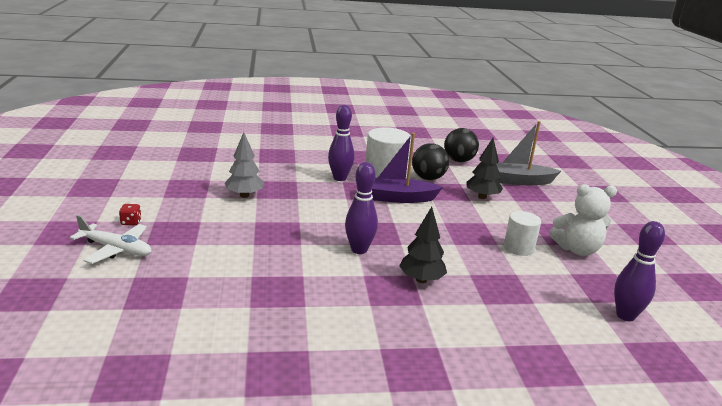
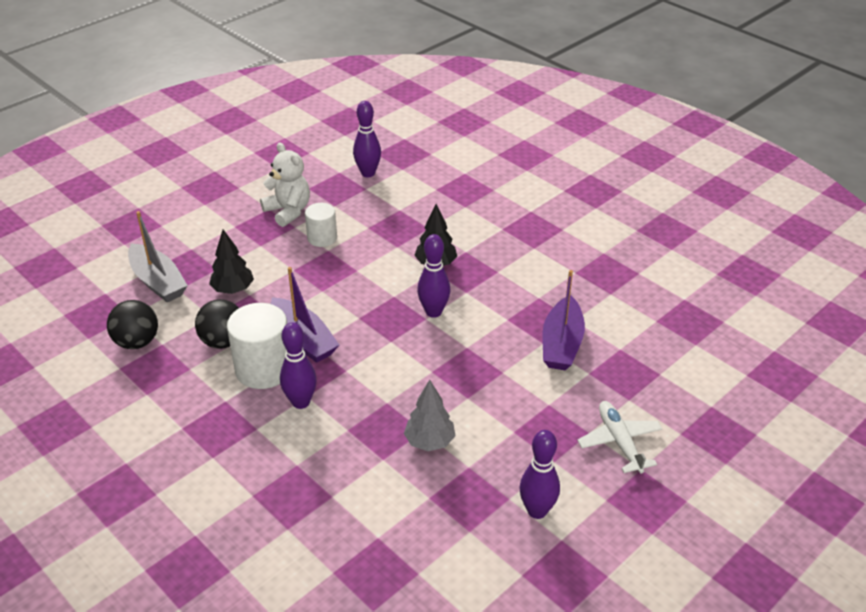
camera: 125 degrees left, 15 degrees up
(131, 222) = (577, 474): red dice -> none
(139, 199) = (537, 511): none -> purple bowling pin
(235, 283) = (561, 344): none -> purple boat

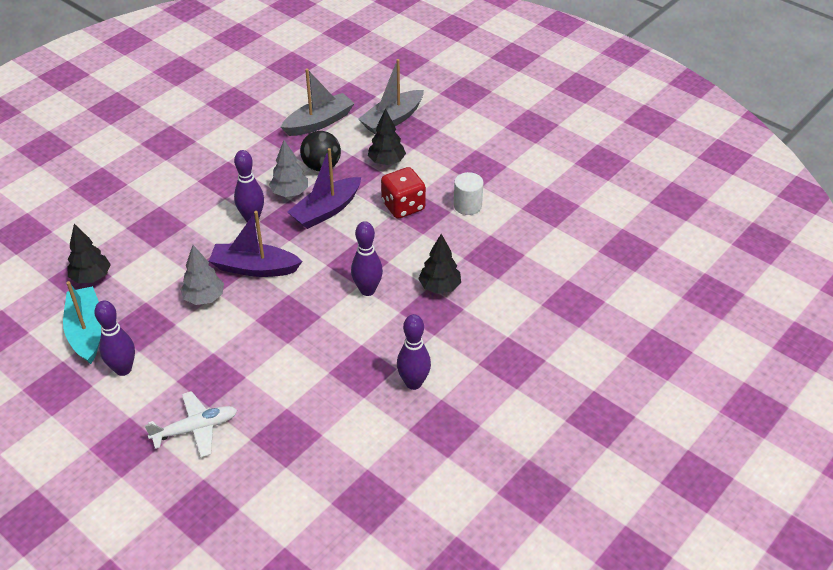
camera: 85 degrees right, 5 degrees up
(137, 342) = (319, 122): black ball -> grey boat
(264, 369) = (290, 193): white cylinder -> grey tree
(288, 211) = (504, 179): white teddy bear -> none
(312, 281) = (403, 206): none -> red dice
(368, 173) = (582, 225): purple bowling pin -> purple bowling pin (413, 383)
(378, 558) = (91, 277): none -> black tree
(475, 553) = (87, 331): none -> turquoise boat
(561, 344) = (327, 386): purple boat -> purple boat (254, 268)

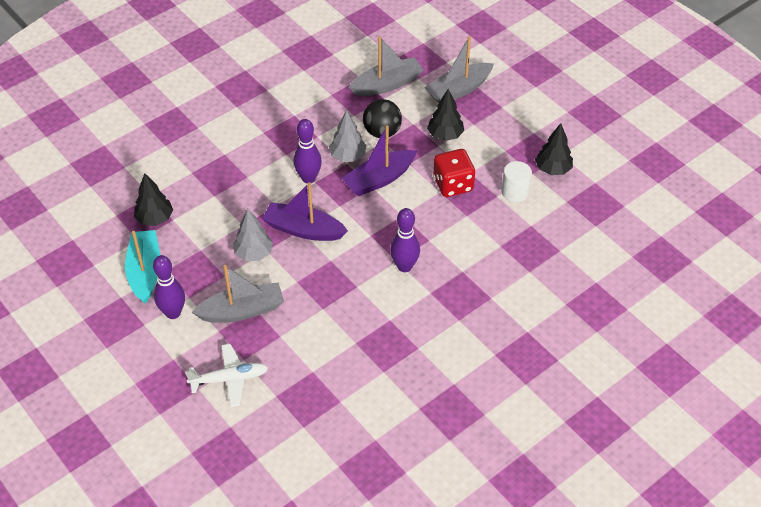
camera: 10 degrees right, 5 degrees up
(200, 356) = (242, 310): none -> grey boat
(413, 383) = (431, 364): purple bowling pin -> none
(439, 287) = (472, 273): black tree -> black tree (553, 169)

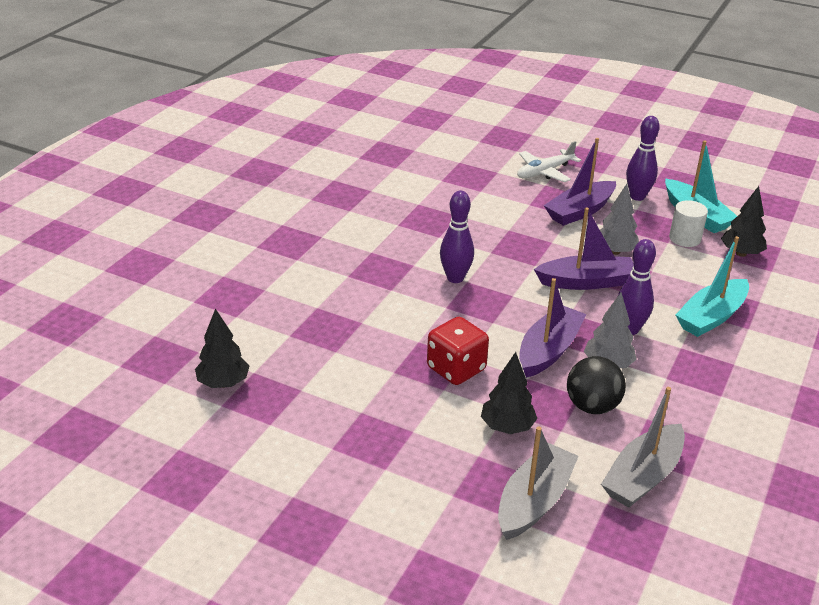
camera: 155 degrees right, 15 degrees down
(241, 170) = (711, 317): none -> turquoise boat
(242, 310) = (580, 211): grey boat -> purple boat
(515, 192) = (373, 382): white cylinder -> white cylinder (685, 238)
(553, 169) = (335, 424): black tree -> black tree (223, 383)

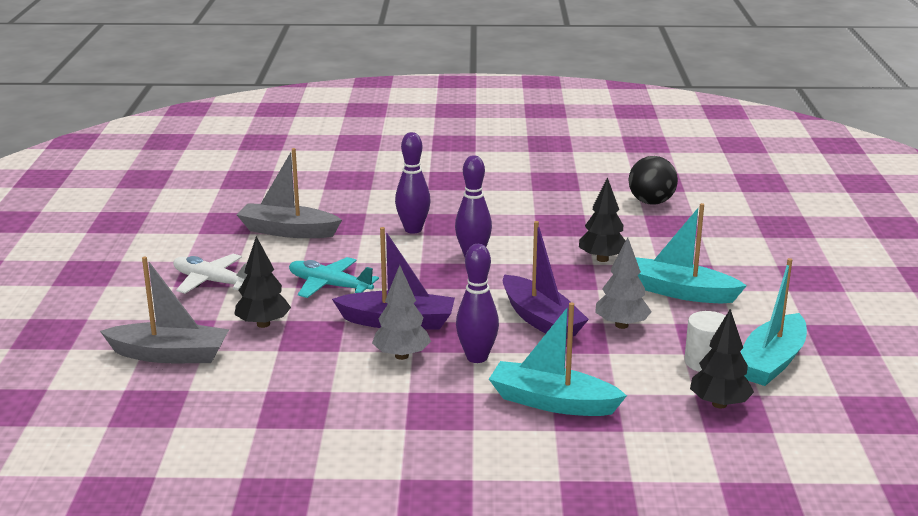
camera: 65 degrees right, 10 degrees down
(223, 383) = (234, 205): black tree -> black tree (602, 259)
(456, 369) = (329, 285): red dice -> turquoise plane
(544, 172) = (738, 259): white plane -> white plane (211, 281)
(580, 211) = (680, 292): purple boat -> turquoise boat
(592, 406) = (326, 359): black ball -> black ball (651, 202)
(637, 196) = (762, 319): purple bowling pin -> purple bowling pin (413, 229)
(643, 477) = (237, 402): grey boat -> grey boat (288, 231)

